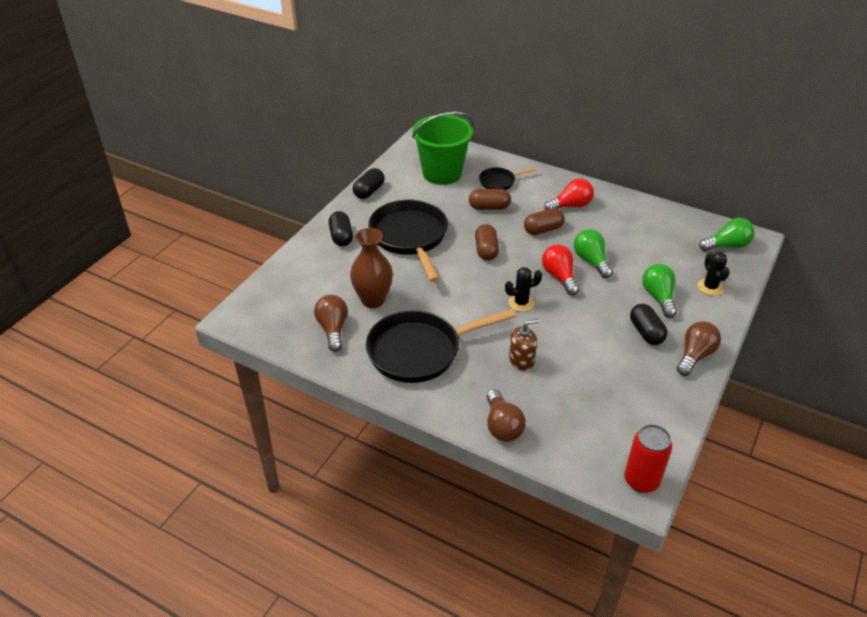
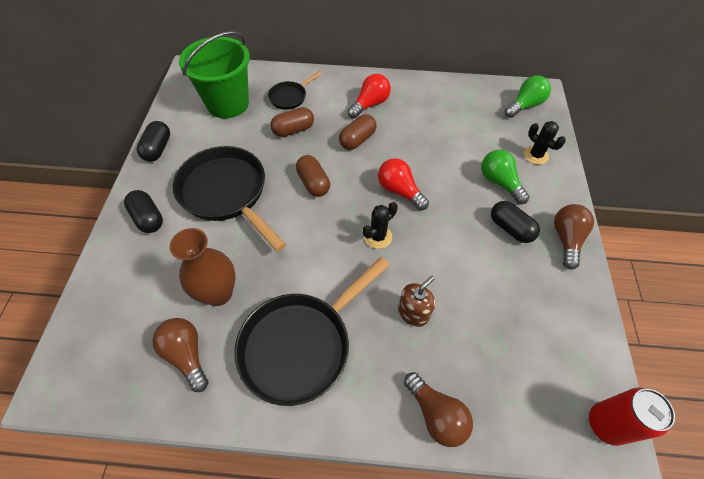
camera: 25 degrees left, 15 degrees up
(591, 261) = (419, 161): green light bulb -> none

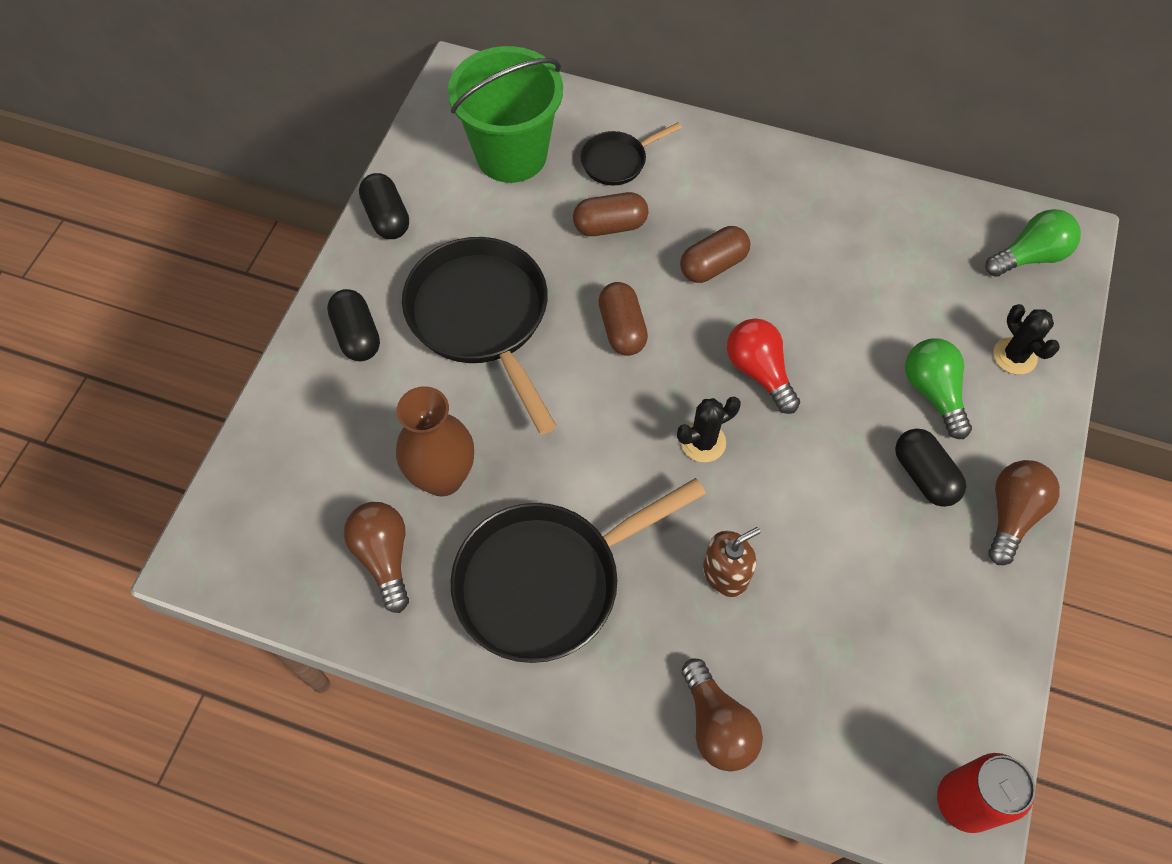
camera: 15 degrees right, 5 degrees up
(158, 149) = (387, 217): black capsule -> black capsule turned 45 degrees counterclockwise
(370, 104) = (752, 201): red light bulb -> none

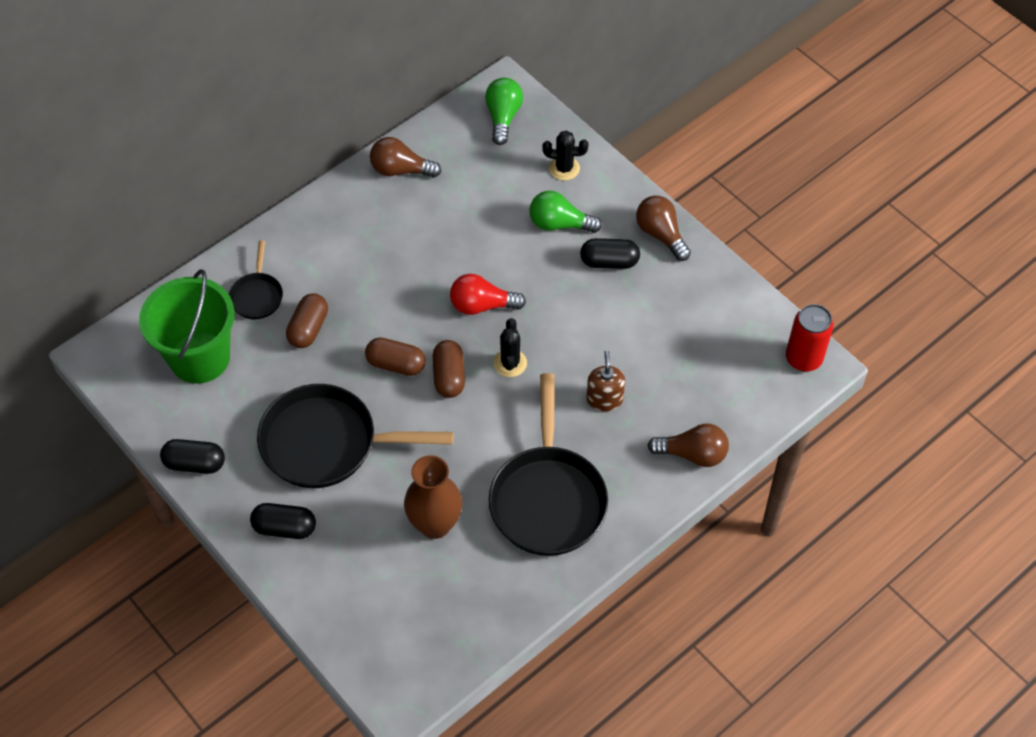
camera: 60 degrees left, 5 degrees down
(384, 557) = (470, 586): brown light bulb -> brown light bulb (401, 170)
(713, 265) = (385, 286): brown capsule -> brown capsule (449, 376)

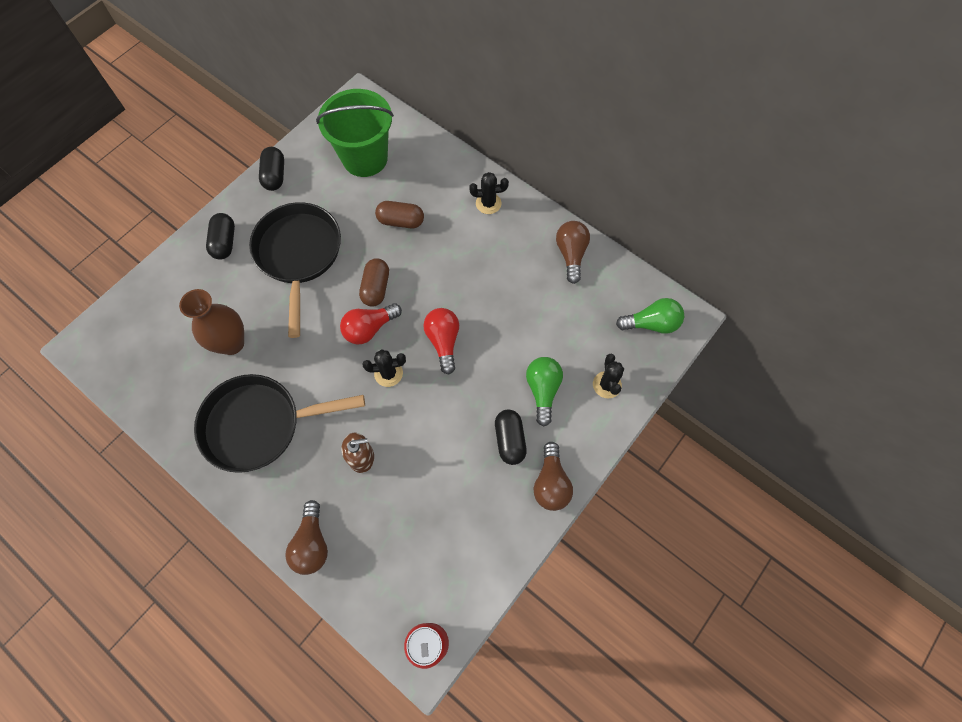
camera: 80 degrees right, 10 degrees up
(257, 296) = (425, 181): black pan -> none
(309, 236) = (488, 203): none -> black cactus
(449, 376) = (369, 329): brown capsule -> red light bulb
(661, 234) = (551, 483): brown light bulb -> brown light bulb turned 135 degrees clockwise

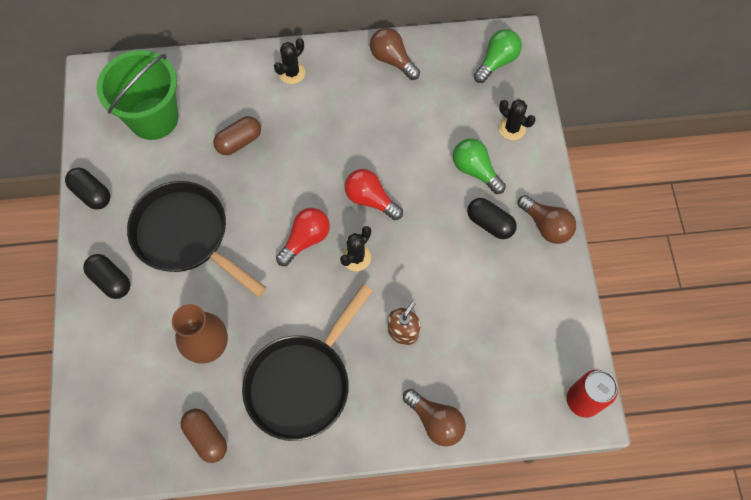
camera: 45 degrees left, 0 degrees up
(369, 329) = (306, 239): red light bulb -> red light bulb turned 150 degrees counterclockwise
(376, 288) = (276, 206): brown capsule -> brown capsule (206, 437)

